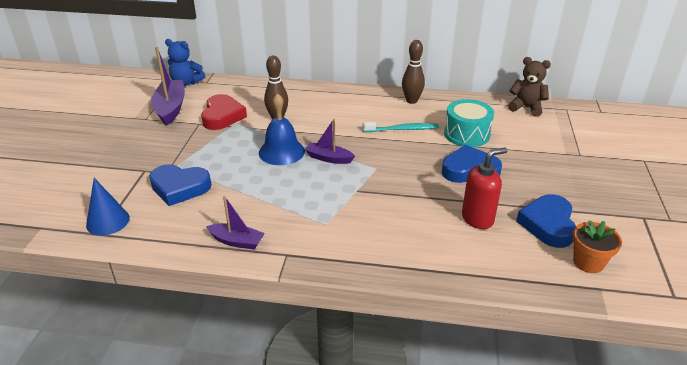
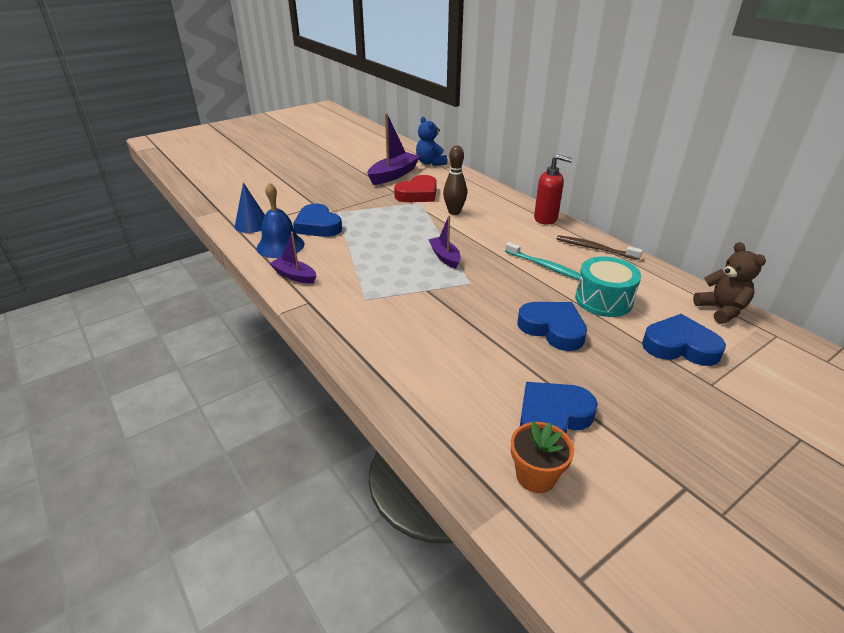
camera: 45 degrees right, 0 degrees up
(237, 241) = (294, 276): purple boat -> purple boat turned 150 degrees clockwise
(281, 152) = (418, 236): blue bell -> blue bell (280, 246)
(411, 101) = (595, 248): brown bowling pin -> brown toothbrush
(477, 219) = (490, 369): red soap dispenser -> red soap dispenser (546, 219)
(539, 141) = (680, 346): none -> blue heart

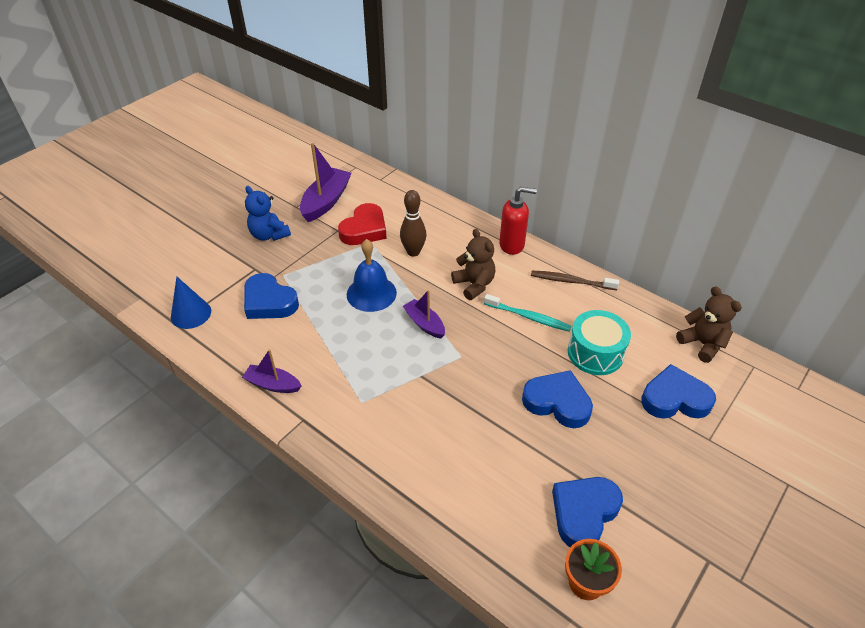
camera: 15 degrees left, 10 degrees up
(280, 246) = (238, 341): blue bell -> blue bell (371, 293)
(430, 163) = (361, 173): blue teddy bear -> blue teddy bear (269, 235)
(501, 239) = (474, 284): none -> brown teddy bear

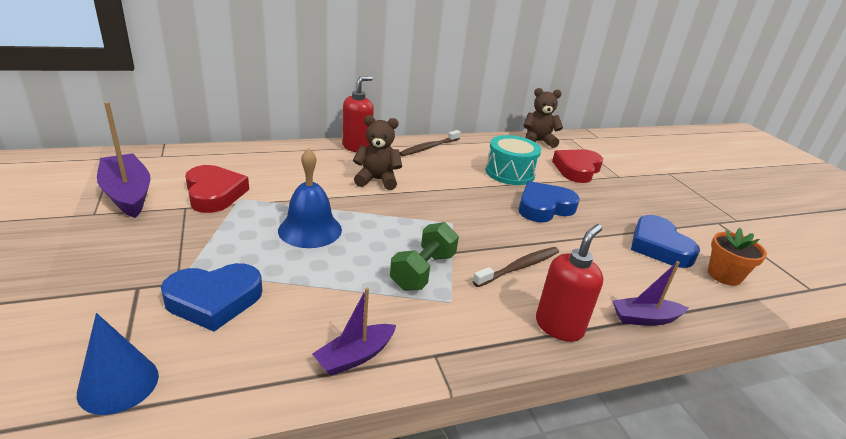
camera: 60 degrees left, 15 degrees down
(269, 235) = (100, 251): blue teddy bear -> none
(381, 372) = (423, 271): none -> green dumbbell
(387, 474) = (559, 326): none -> red soap dispenser
(413, 252) = (292, 186): brown bowling pin -> none
(424, 324) = (391, 221): purple boat -> purple boat (645, 318)
(440, 422) = (519, 267): none -> brown toothbrush
(528, 317) = (444, 177): turquoise toothbrush -> none
(675, 398) = (577, 169): blue heart -> red heart

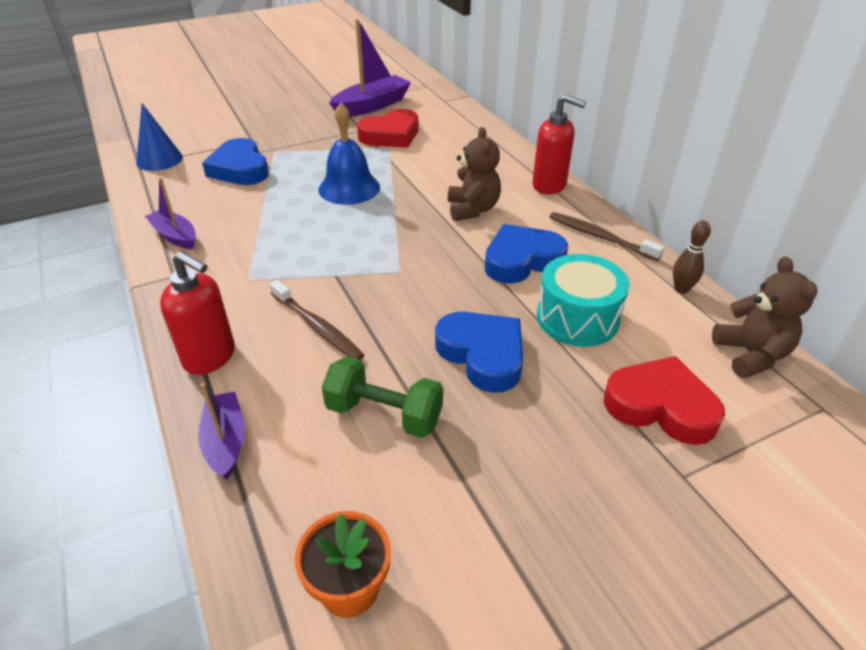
camera: 85 degrees right, 10 degrees up
(423, 271) = (295, 258): green dumbbell -> green dumbbell (384, 414)
(485, 141) = (681, 289): none -> brown bowling pin
(658, 246) = (417, 496): blue heart -> blue heart (522, 260)

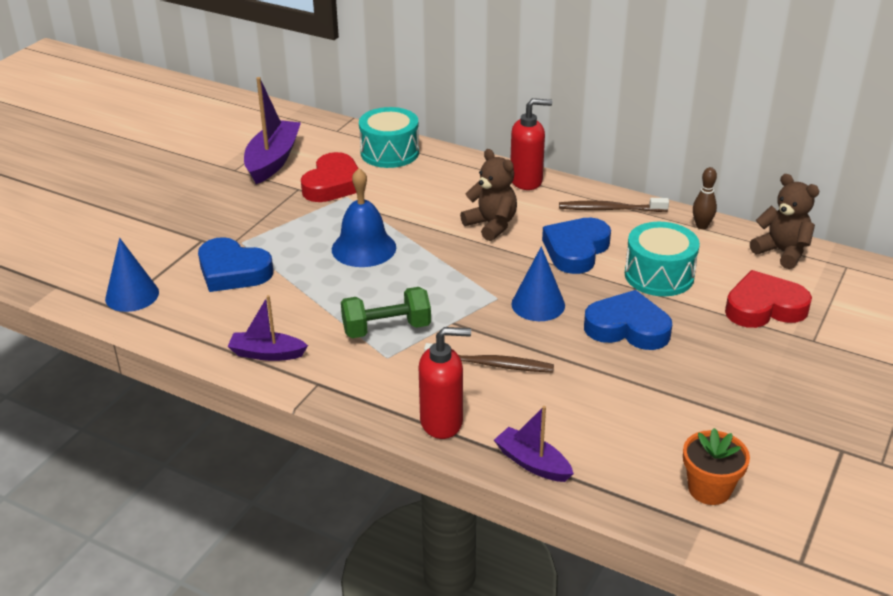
camera: 35 degrees left, 5 degrees down
(384, 414) = (612, 394): green dumbbell -> green dumbbell (386, 329)
(426, 293) = (538, 304): none -> blue cone
(463, 127) = (389, 152): none -> turquoise drum

